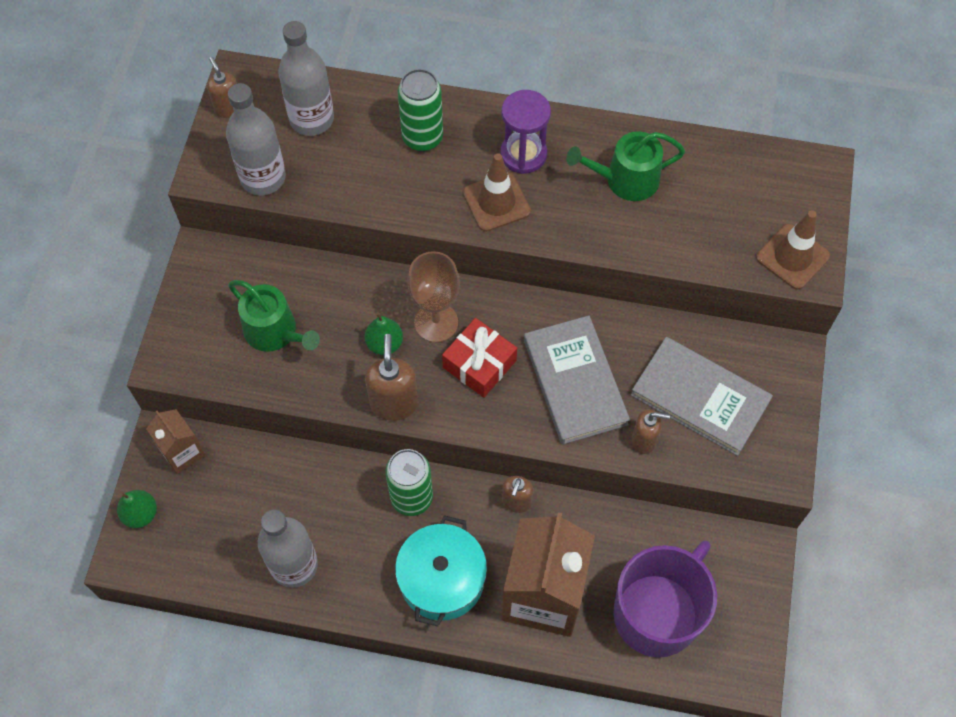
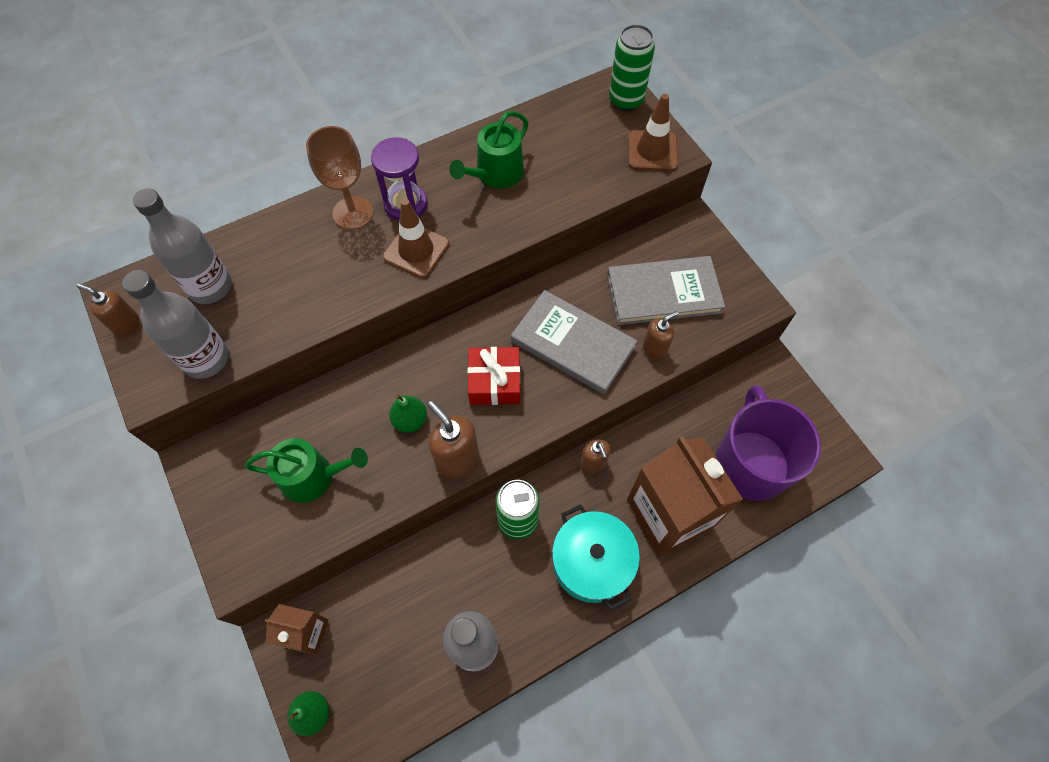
camera: 40 degrees left, 0 degrees up
(422, 138) = (316, 242): green can -> green can (626, 100)
(436, 322) = (436, 376): brown goblet -> brown goblet (353, 213)

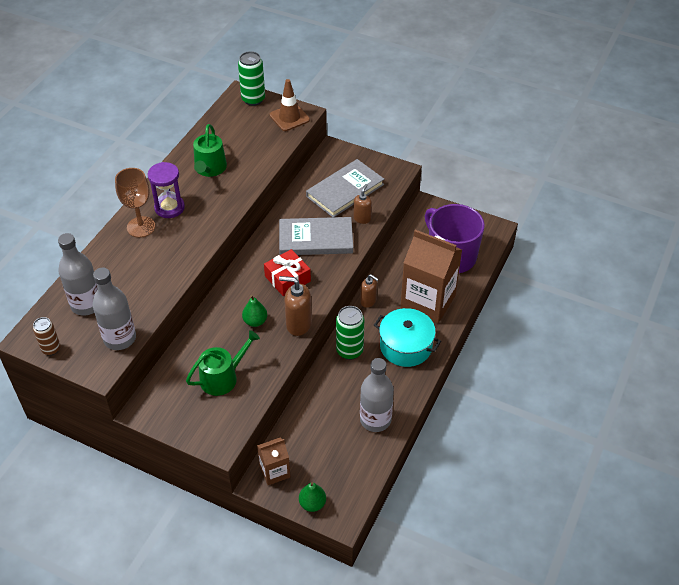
camera: 35 degrees left, 15 degrees down
(127, 325) = (51, 349): brown soap dispenser -> brown can
(416, 250) = (197, 226): brown traffic cone -> none

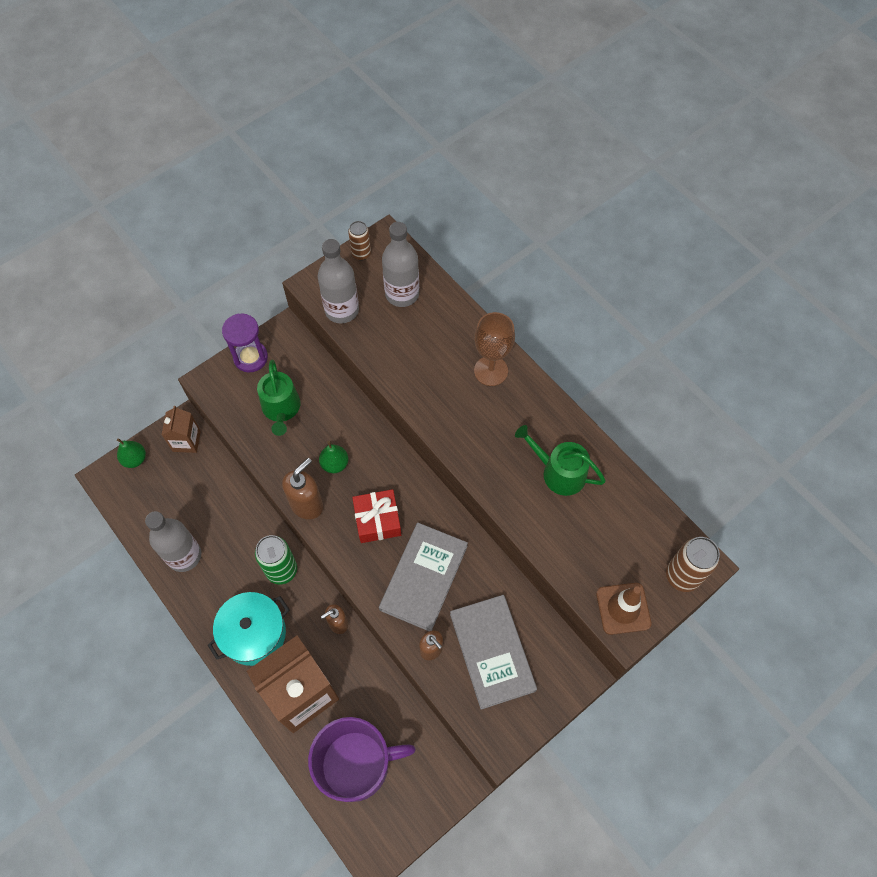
camera: 115 degrees right, 15 degrees up
(169, 208) = (509, 408): purple hourglass -> purple hourglass (250, 358)
(253, 99) = (682, 576): green can -> brown can

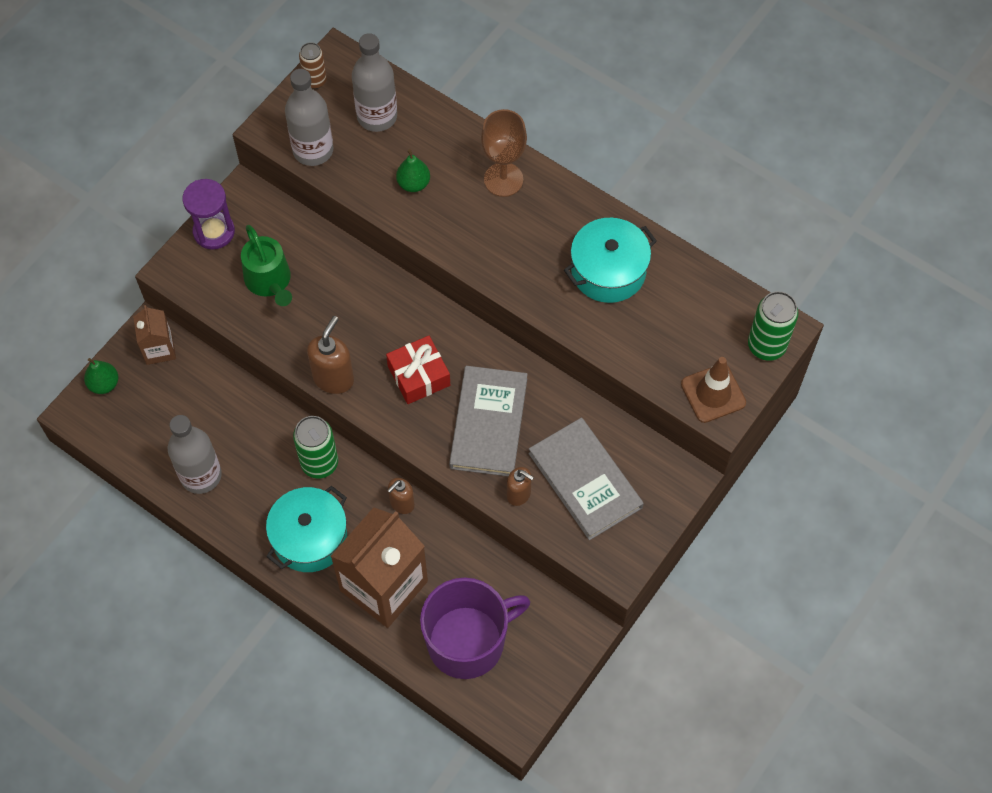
camera: 15 degrees left, 0 degrees up
(335, 464) = (351, 327): green pear -> green pear (413, 184)
(558, 472) = (608, 271): green watering can -> turquoise pot
(682, 576) = (766, 346): brown can -> green can

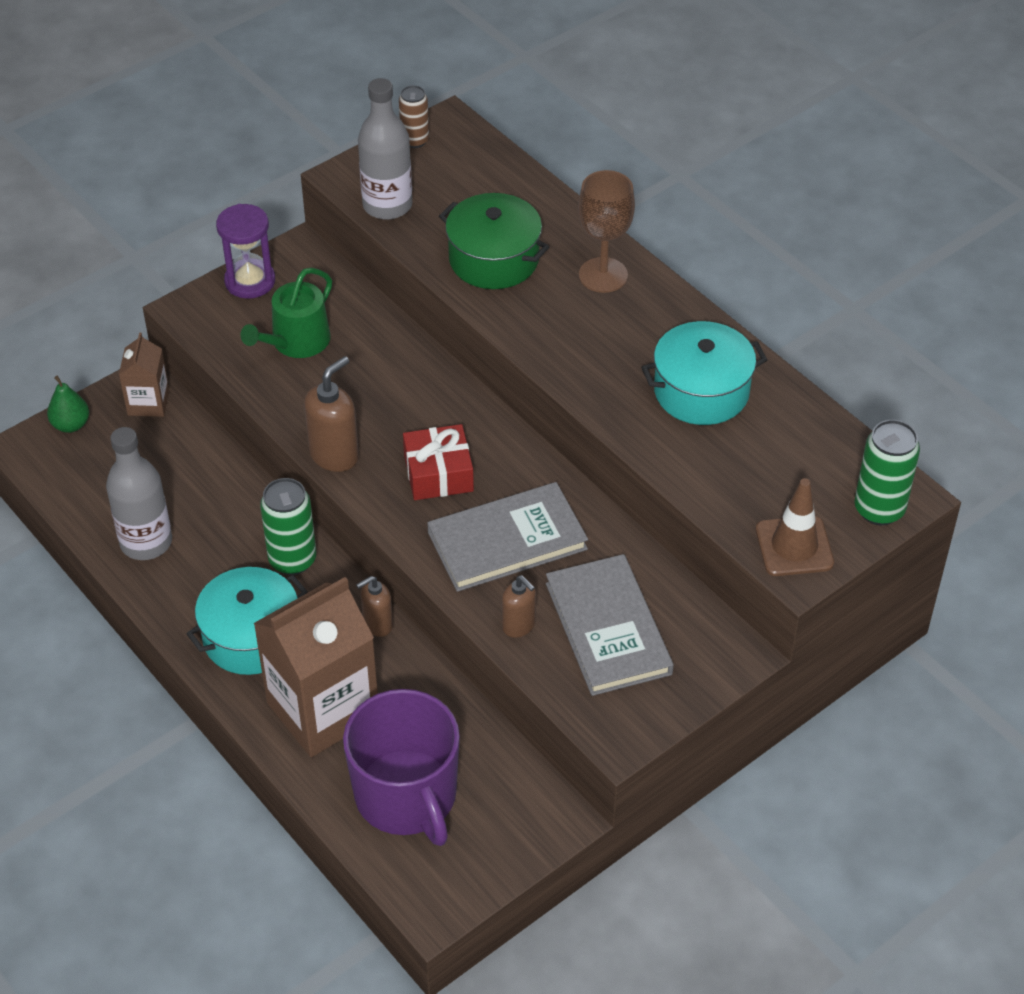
camera: 15 degrees right, 15 degrees down
(270, 281) = (296, 342): green watering can -> green watering can turned 45 degrees clockwise
(377, 116) = (474, 187): grey bottle -> none
(413, 184) = (494, 259): green pear -> green pot
(468, 641) = (407, 796): purple mug -> purple mug turned 75 degrees clockwise
(489, 423) = (507, 541): grey book -> grey book turned 45 degrees clockwise

